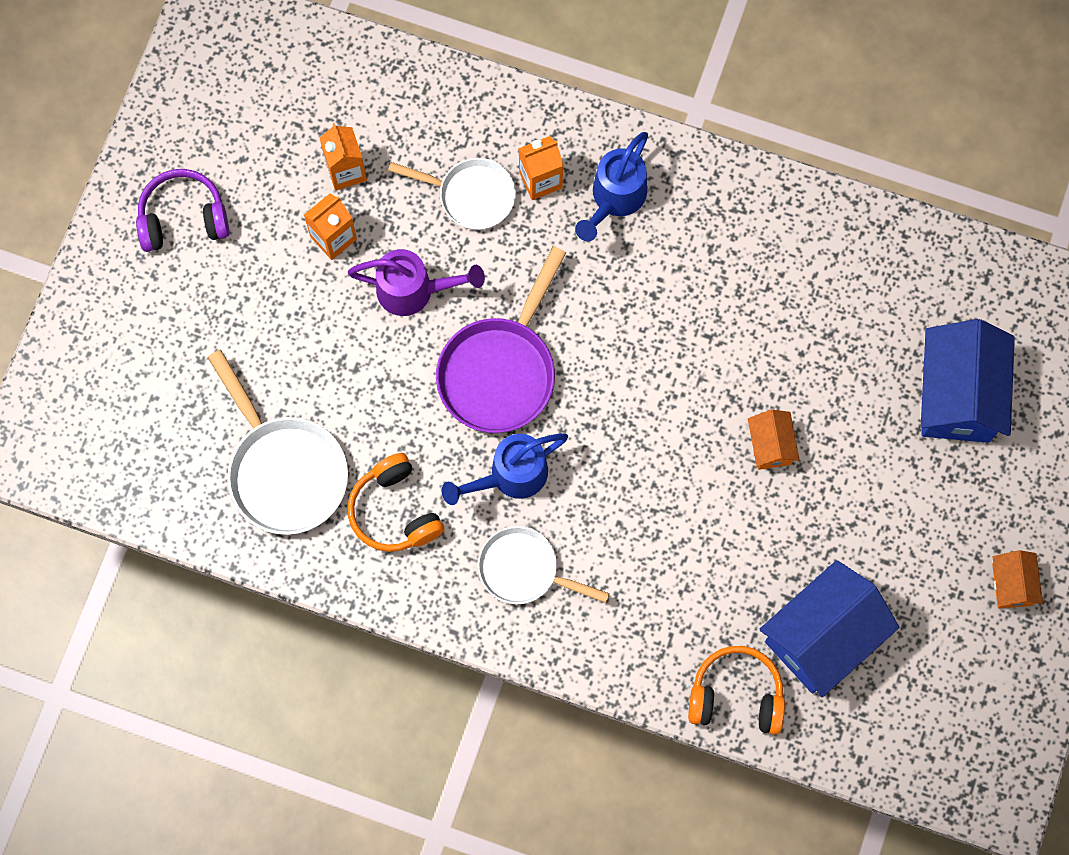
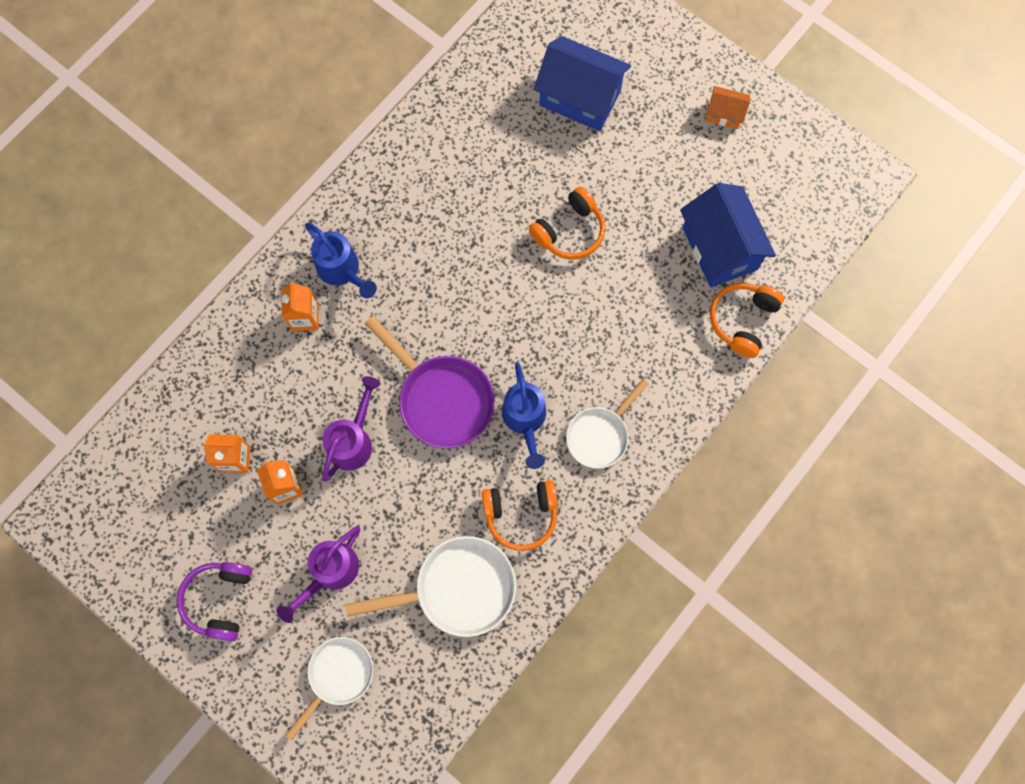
camera: 70 degrees left, 0 degrees up
(253, 323) = (330, 573): none -> purple watering can
(471, 195) = (296, 372): white pan -> white pan (338, 676)
(770, 445) = (570, 232): orange house -> orange headphones

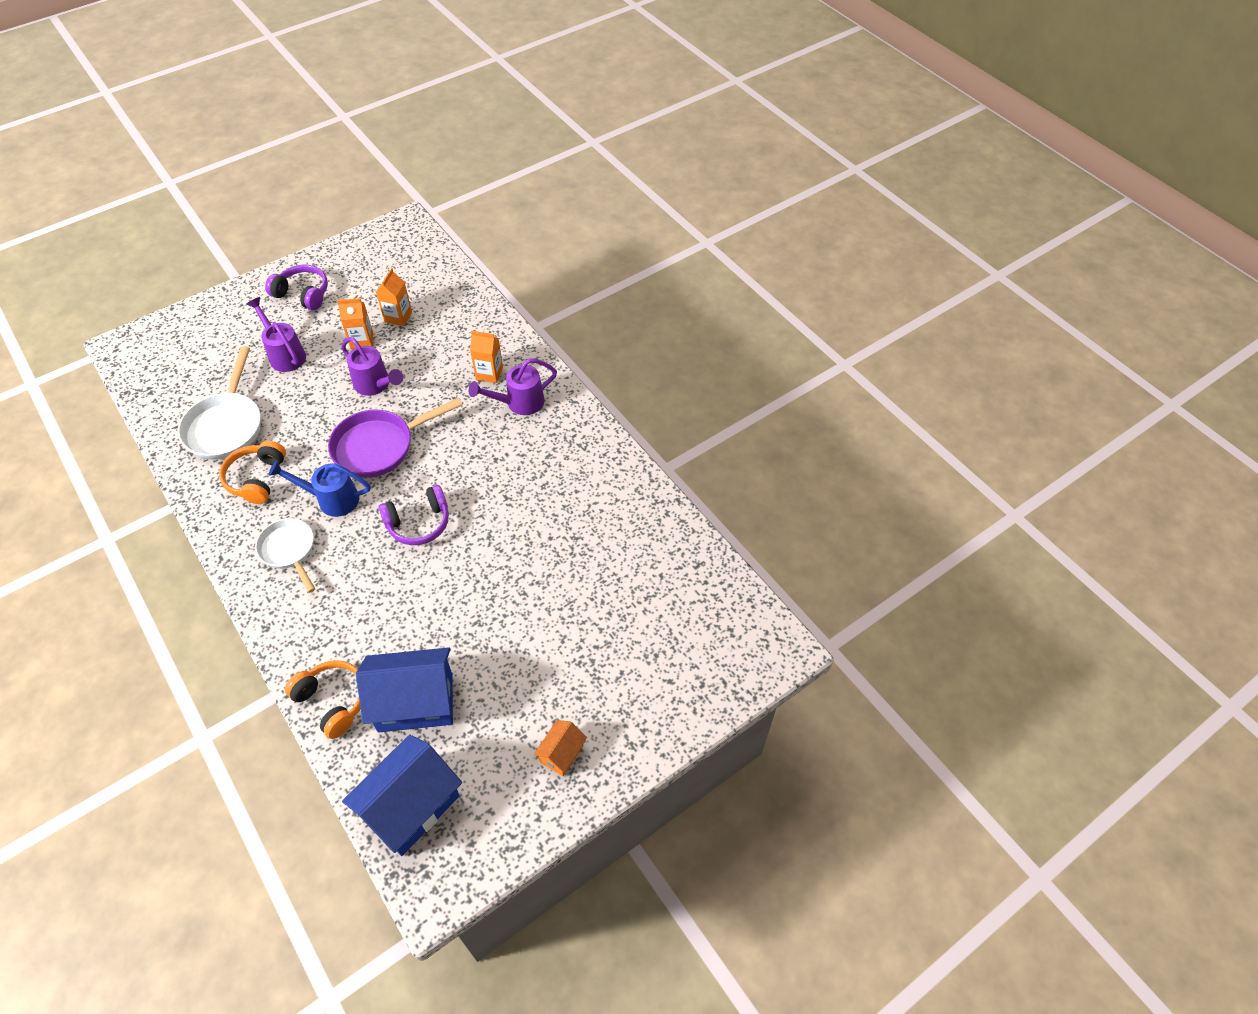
camera: 105 degrees right, 20 degrees down
(338, 676) = (211, 346): white pan -> none
(342, 270) = (519, 403): blue watering can -> purple watering can
(529, 318) = (419, 523): none -> purple headphones
(570, 232) = (487, 574): orange headphones -> none
(580, 98) = (623, 618): blue house -> blue house (411, 806)

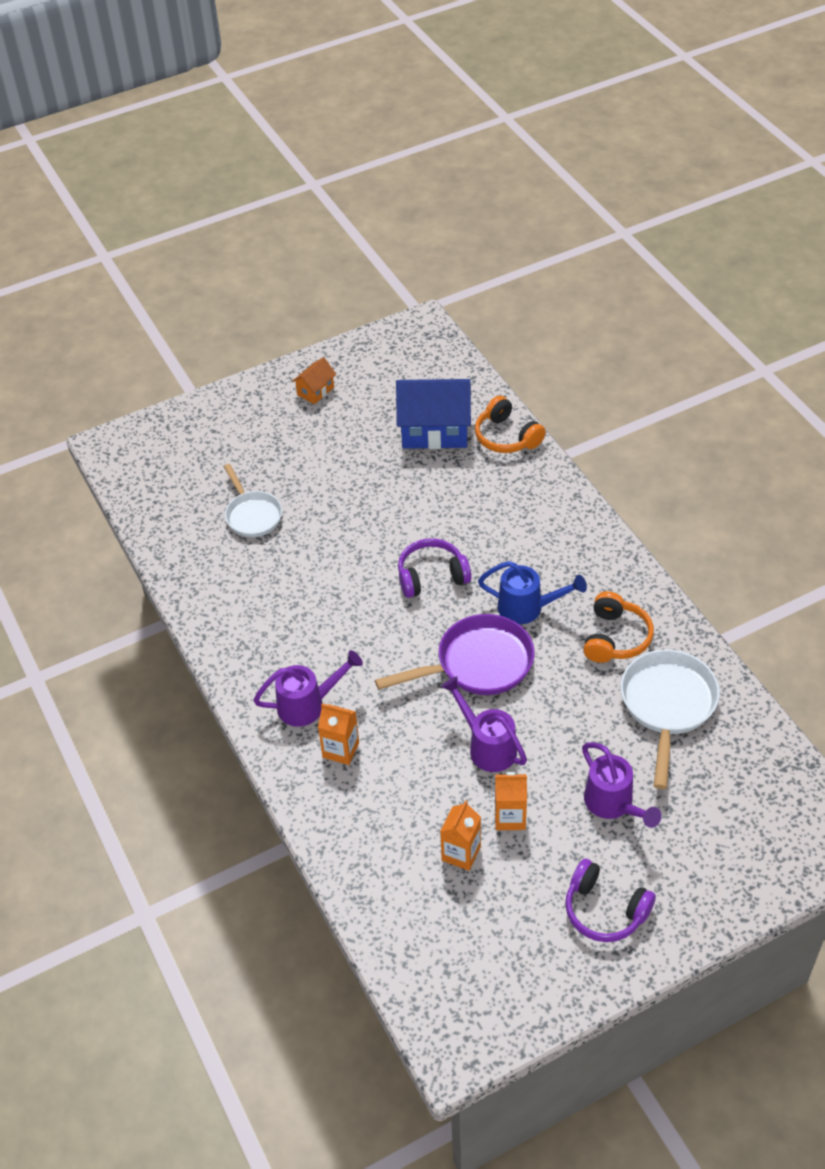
camera: 170 degrees left, 5 degrees down
(289, 551) = (565, 560): white pan -> white pan (252, 515)
(411, 806) = (438, 369): blue house -> none

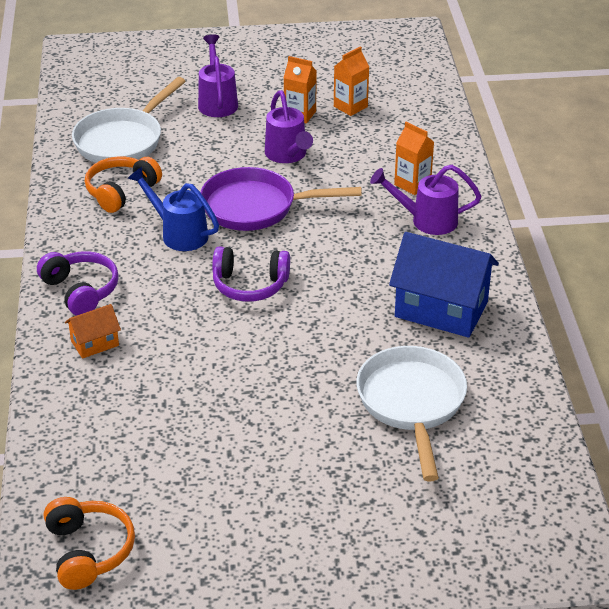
camera: 160 degrees left, 10 degrees down
(252, 515) = (412, 404): white pan -> white pan, size x1.53
(315, 391) = (256, 544): orange house -> orange house (95, 343)
(435, 431) = (140, 434): blue house -> blue house (441, 310)
(506, 437) = (63, 398): orange headphones -> orange headphones (89, 551)
(604, 910) = (269, 59): purple headphones -> purple headphones (81, 290)

